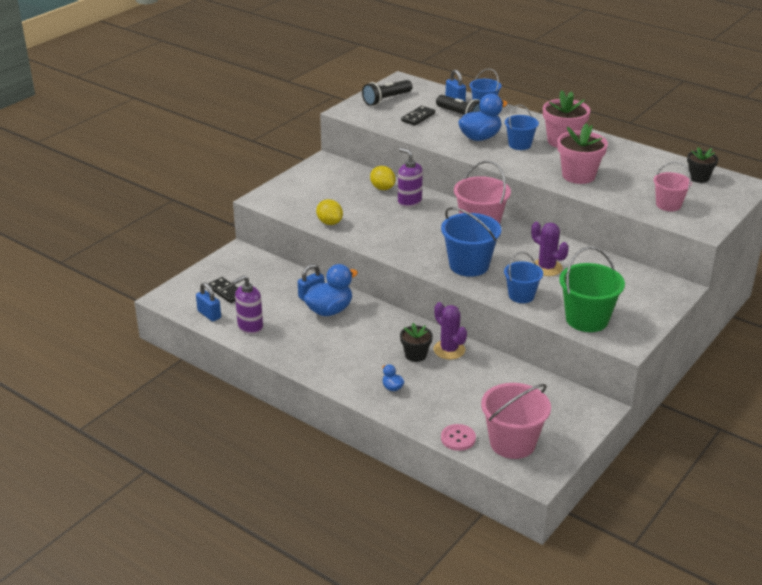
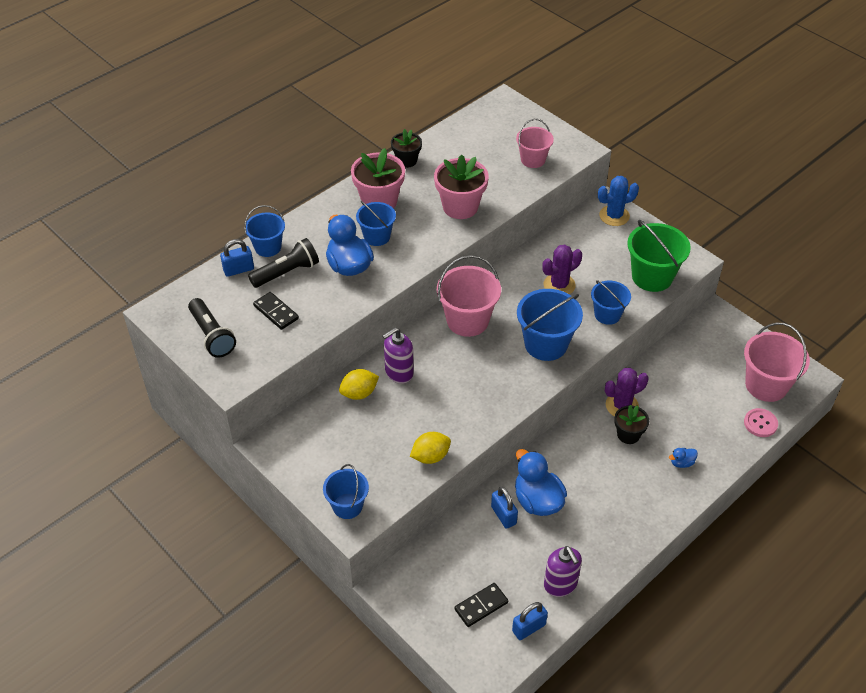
camera: 80 degrees left, 15 degrees up
(277, 195) = (347, 506): none -> blue bucket
(663, 293) = (614, 216): none -> blue cactus
(699, 178) = (483, 126): black flower pot -> black flower pot (406, 160)

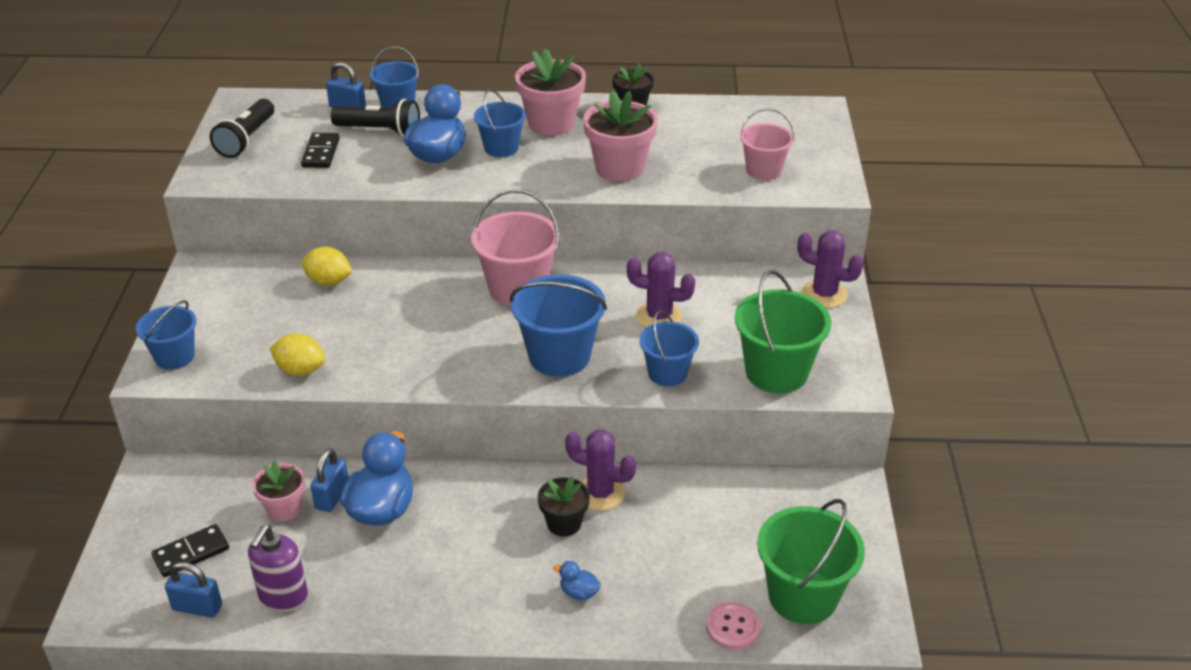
camera: 45 degrees right, 10 degrees down
(399, 373) = (387, 288): purple soap dispenser -> none
(481, 606) = (191, 553): black domino -> black domino turned 45 degrees counterclockwise
(490, 542) = (284, 509): none -> pink flower pot
(614, 216) = (824, 294): blue cactus -> purple cactus
(766, 385) = (802, 596): pink bucket -> green bucket

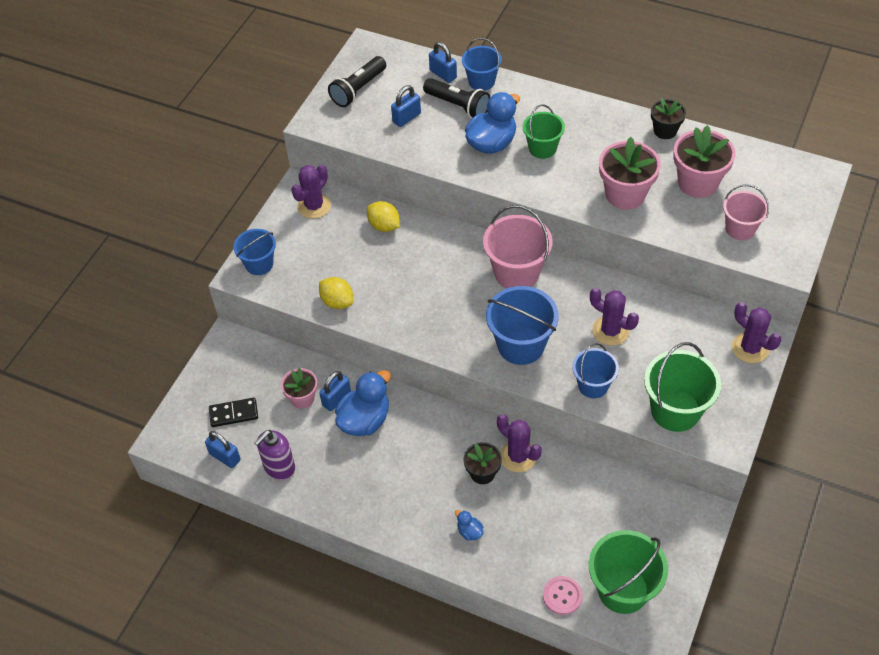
camera: 25 degrees right, 15 degrees up
(226, 282) = (314, 206): none -> purple cactus
(321, 153) = (406, 118): black domino -> blue padlock
(501, 148) = (542, 148): blue bucket -> green bucket
(551, 123) = (592, 132): pink flower pot -> pink flower pot (697, 183)

